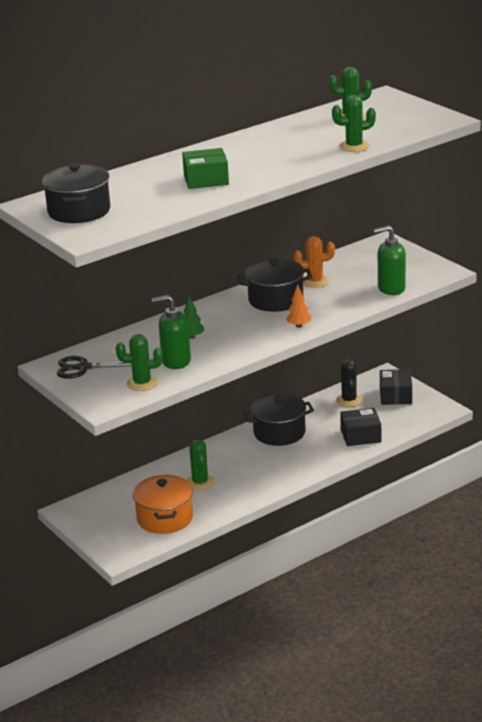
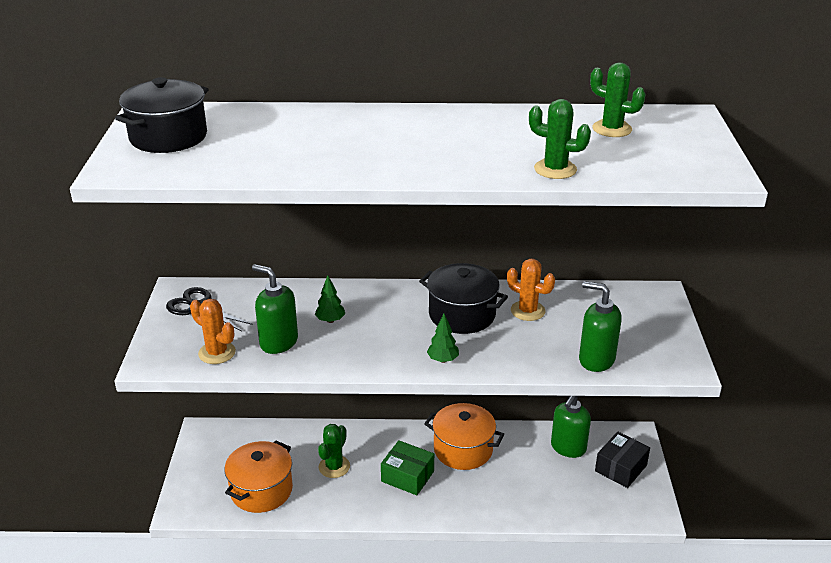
camera: 35 degrees right, 5 degrees up
(142, 383) = (217, 353): green cactus -> orange cactus
(206, 180) = (337, 149): green box -> green box (407, 476)
(279, 432) = (463, 449): black pot -> orange pot
(299, 326) = (443, 360): orange tree -> green tree
(349, 400) = (568, 448): black cactus -> green soap dispenser
(360, 436) = (535, 499): black box -> none

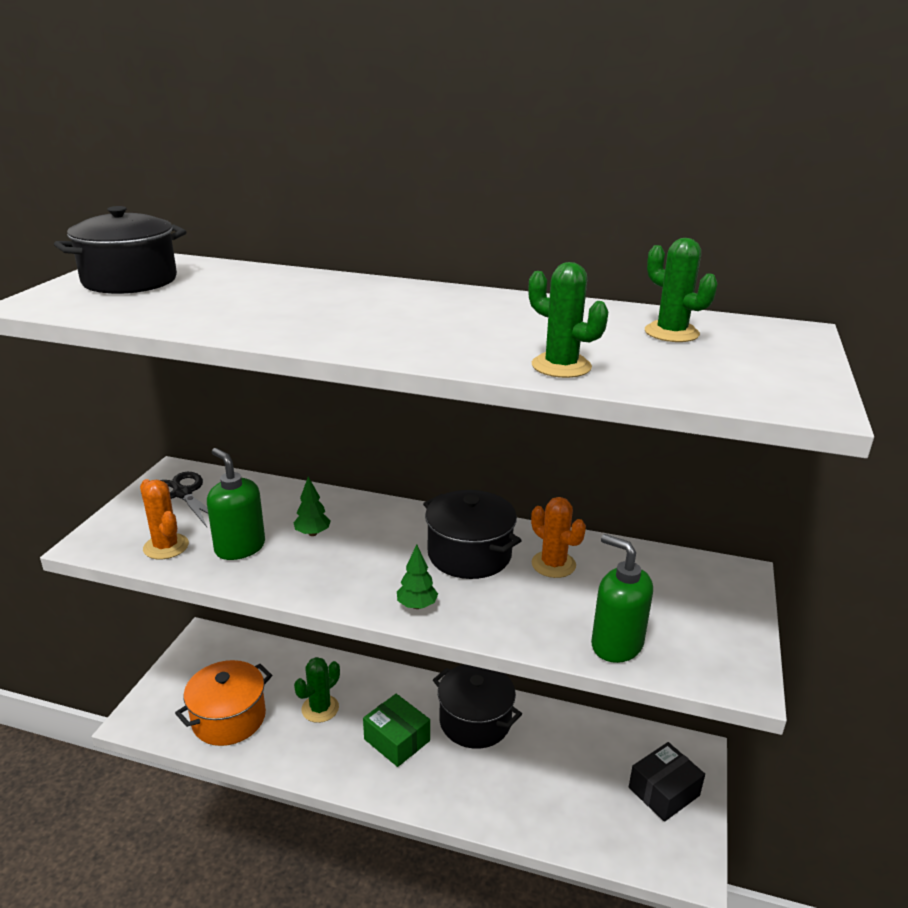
camera: 15 degrees right, 5 degrees down
(463, 449) = (475, 721): orange pot -> black pot
(568, 448) = (604, 748): green soap dispenser -> none

